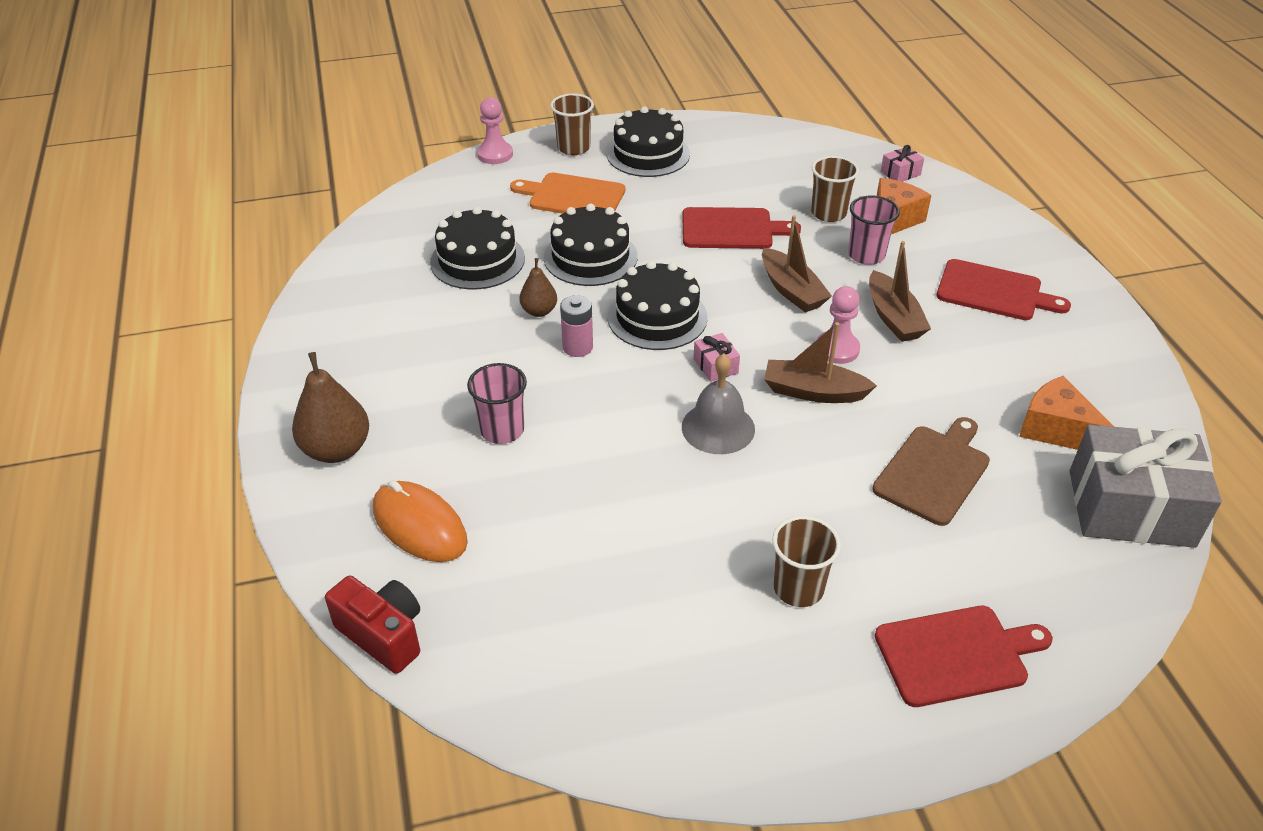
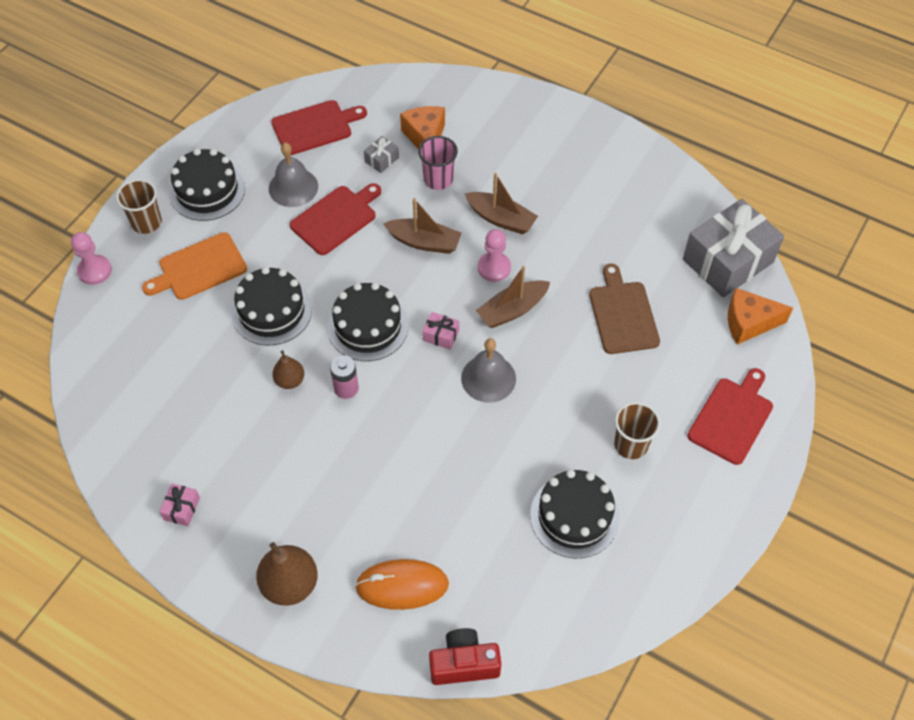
camera: 45 degrees left, 15 degrees up
(477, 260) = (199, 372): black cake -> black cake (574, 516)
(502, 430) = (371, 484): pink cup -> none
(722, 189) = (293, 187): none -> grey bell
(828, 213) = (381, 160): brown cup -> grey gift
(900, 173) = (390, 91): pink gift -> pink gift (181, 508)
(993, 291) = (534, 156): red cutting board -> red cutting board (315, 127)
(1055, 429) = (652, 236): orange cheese -> orange cheese (749, 323)

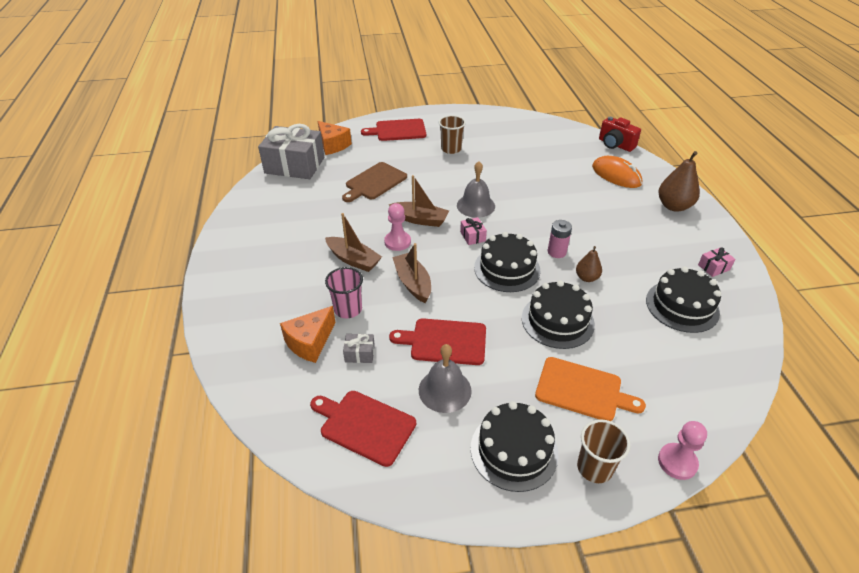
camera: 130 degrees left, 15 degrees down
(501, 219) = (353, 259): brown boat -> brown boat turned 135 degrees clockwise
(574, 516) = (509, 148): black cake -> black cake (682, 306)

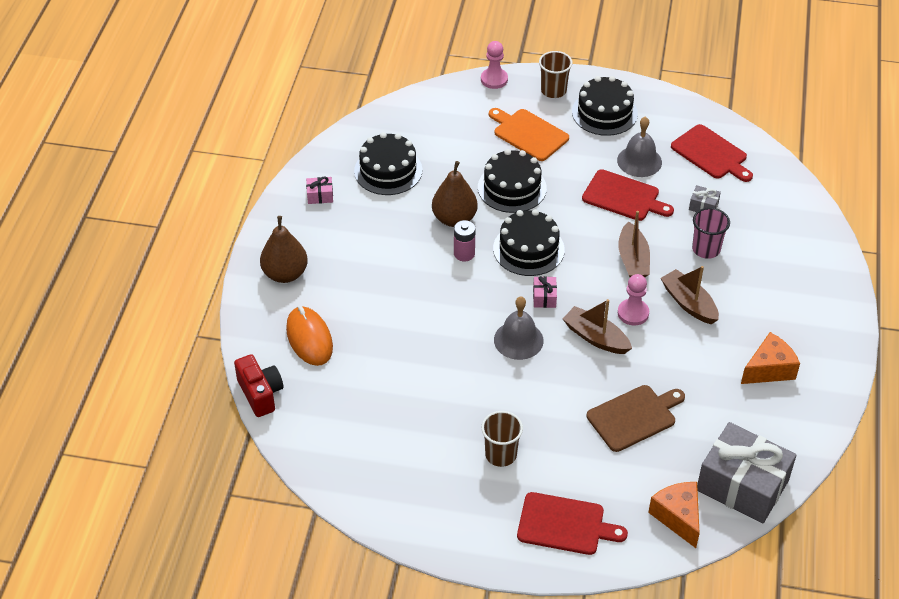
camera: 160 degrees left, 5 degrees up
(310, 342) = (747, 227): orange cheese -> orange cheese (769, 369)
(586, 278) = (454, 219): brown pear -> brown pear, size x1.72

